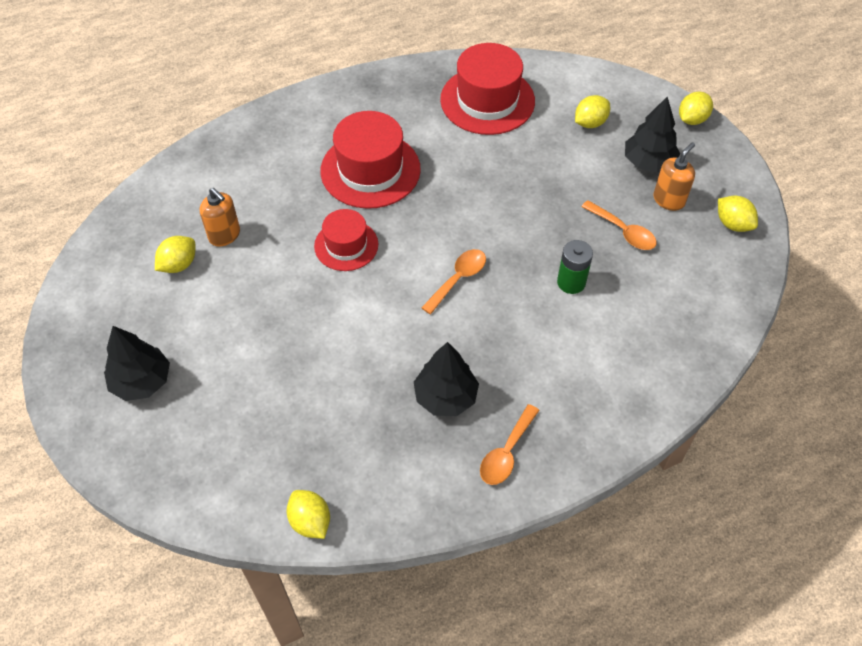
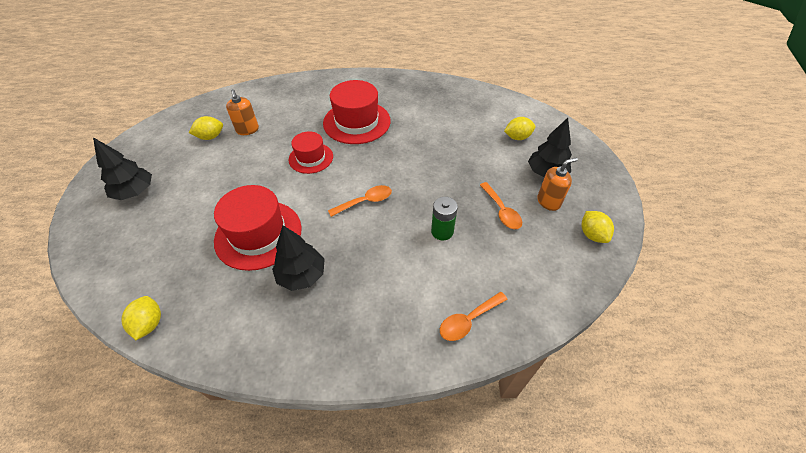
camera: 25 degrees right, 5 degrees down
(487, 100) = (455, 106): red hat -> red hat (258, 234)
(506, 452) = (315, 335): orange spoon -> orange spoon (468, 320)
(692, 119) = (594, 156): yellow lemon -> none

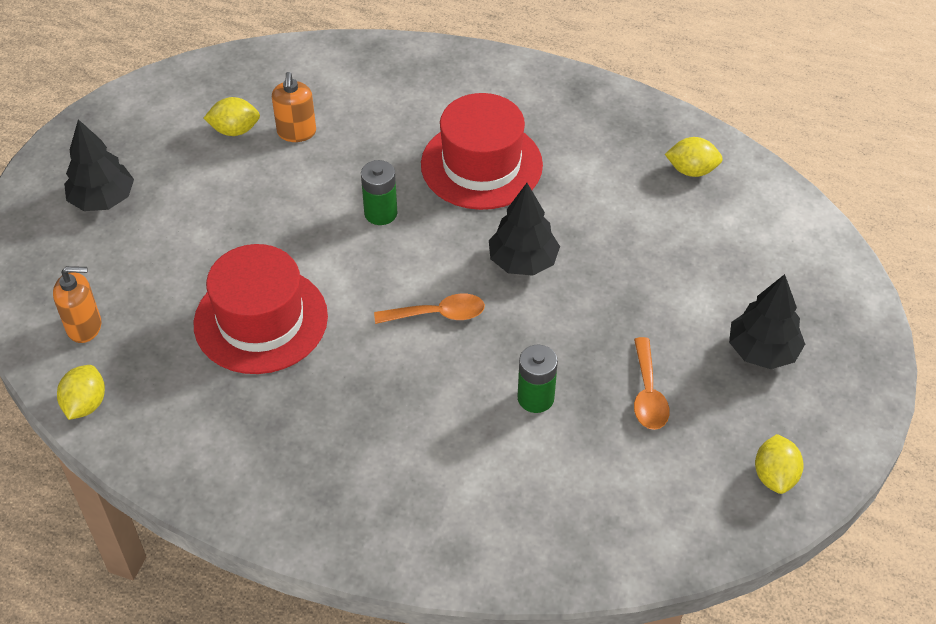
camera: 20 degrees right, 0 degrees up
(302, 275) = (302, 401): black tree -> black tree (523, 261)
(311, 158) = (380, 213): red hat -> green battery
(468, 320) = (511, 537): orange spoon -> none
(517, 137) = (750, 271): yellow lemon -> yellow lemon (691, 170)
(548, 201) = (736, 401): orange soap dispenser -> orange soap dispenser (84, 327)

